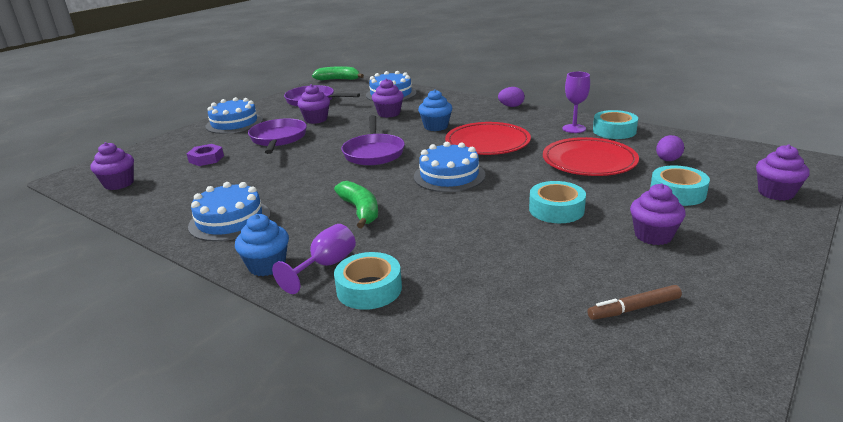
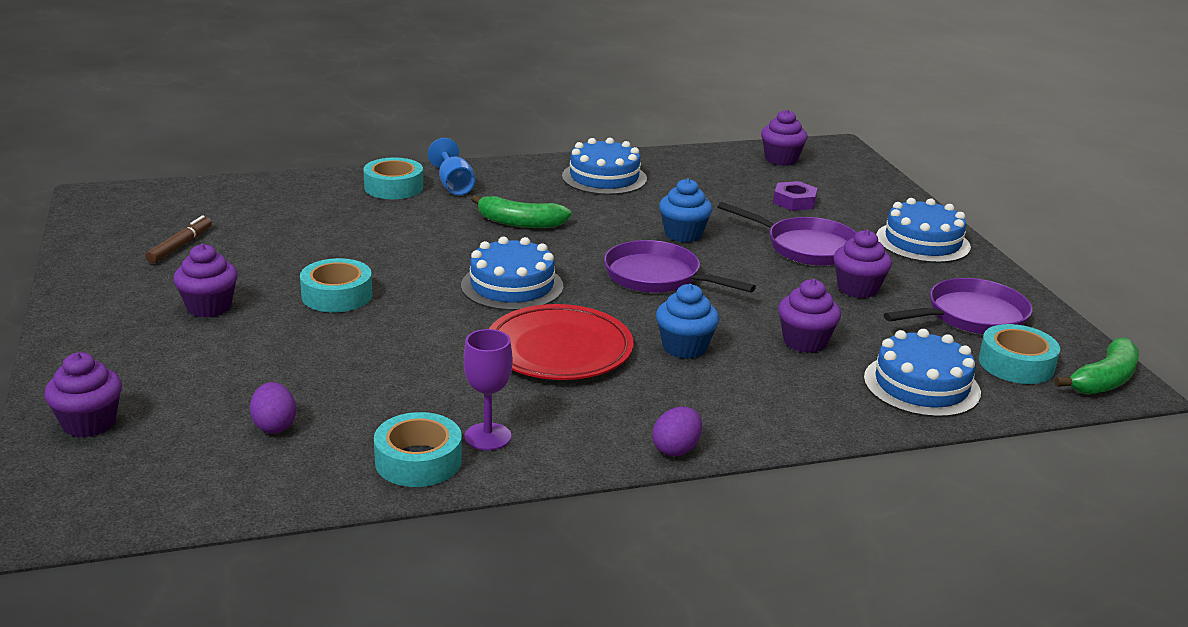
camera: 125 degrees right, 0 degrees up
(267, 266) = (495, 170): blue cupcake -> blue cupcake (683, 234)
(325, 266) = (454, 185): purple goblet -> blue goblet
(589, 161) = (380, 376): red plate -> none
(677, 193) = (220, 371): turquoise tape -> turquoise tape (1016, 364)

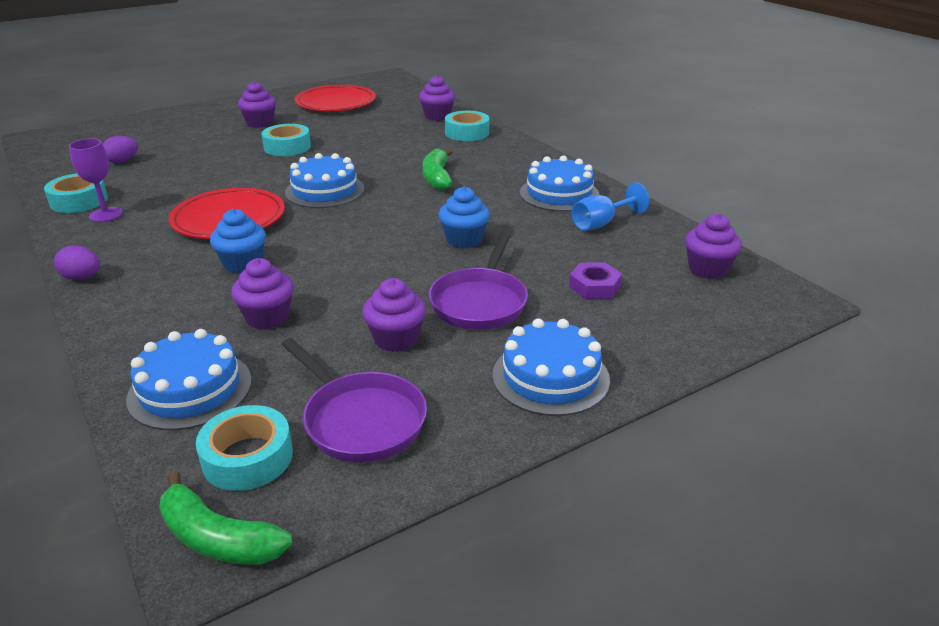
camera: 75 degrees right, 5 degrees up
(89, 423) = (127, 126): purple cupcake -> purple cupcake (437, 116)
(180, 246) = (336, 103): brown marker -> red plate
(454, 185) = (488, 148): blue goblet -> blue goblet (601, 223)
(657, 277) = (368, 239): purple pan -> none

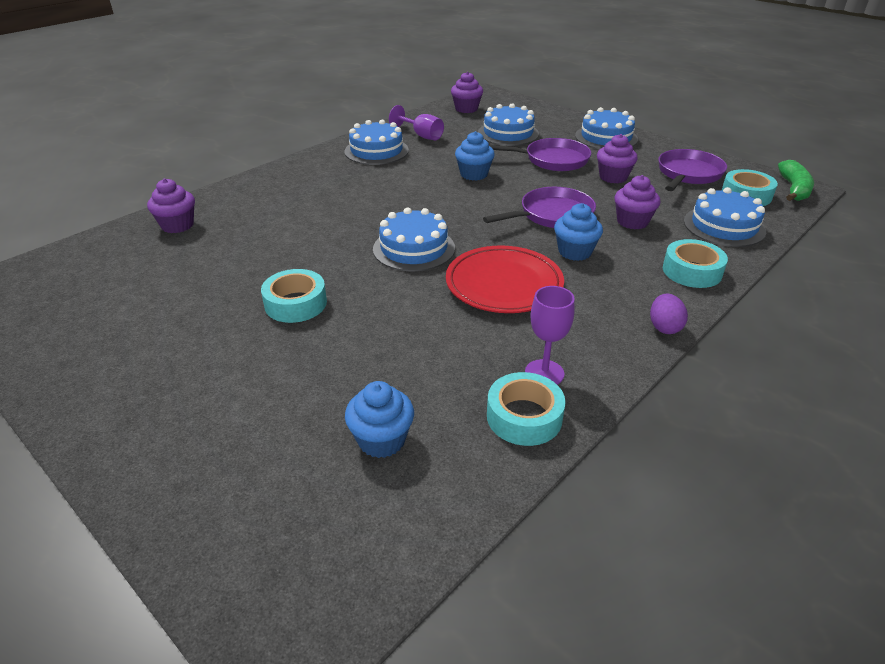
camera: 105 degrees left, 5 degrees up
(122, 161) = (381, 440): purple egg -> blue cupcake
(260, 123) = (199, 355): purple cupcake -> none
(327, 268) = (552, 215): none -> purple pan
(336, 103) = (108, 309): red plate -> none
(437, 177) = (360, 200): green banana -> none
(467, 133) = (236, 202): turquoise tape -> turquoise tape (692, 271)
(594, 286) = (508, 133): purple nut -> blue cake
(601, 223) = (421, 135): blue goblet -> purple goblet

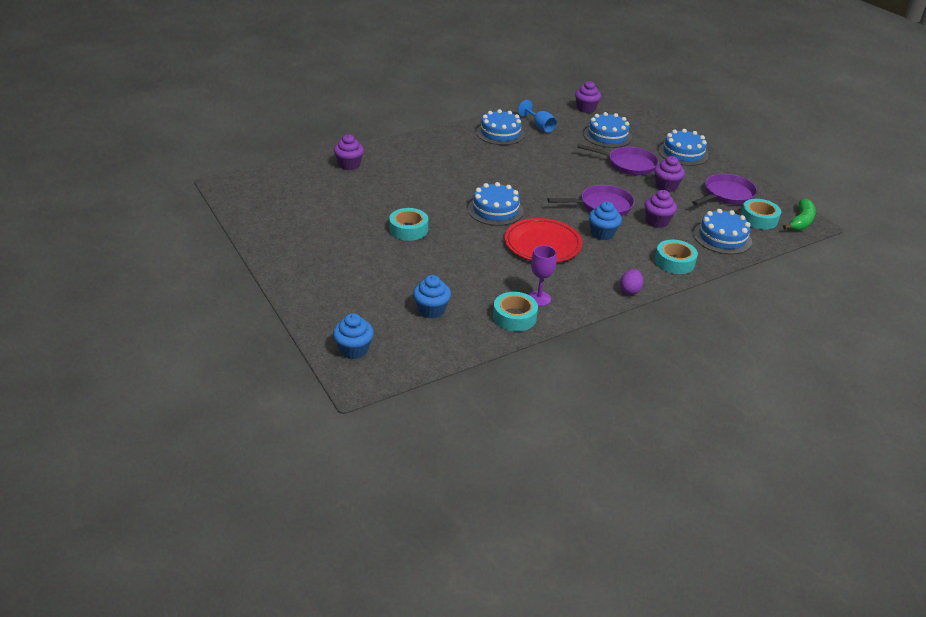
camera: 15 degrees right, 0 degrees up
(421, 135) = (539, 126): purple goblet -> blue goblet
(474, 174) = (563, 165): blue cupcake -> blue cupcake (354, 350)

